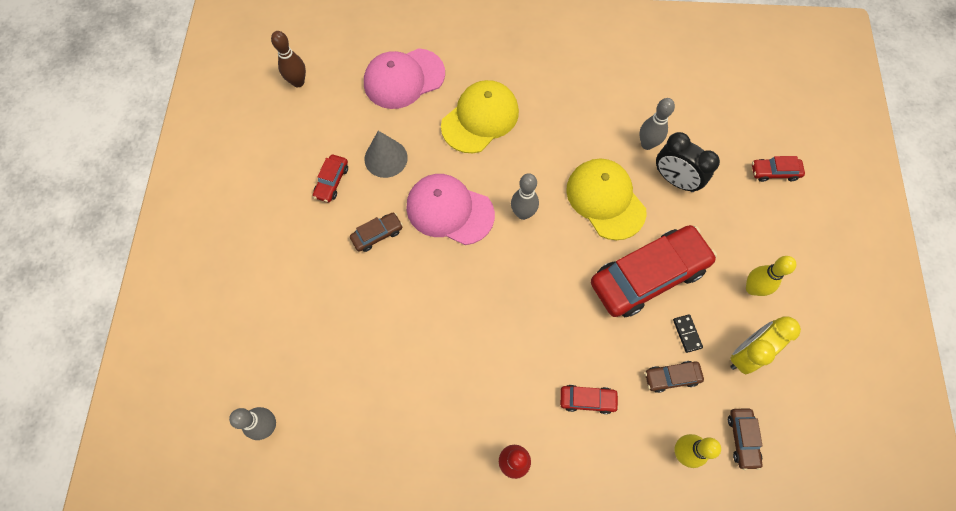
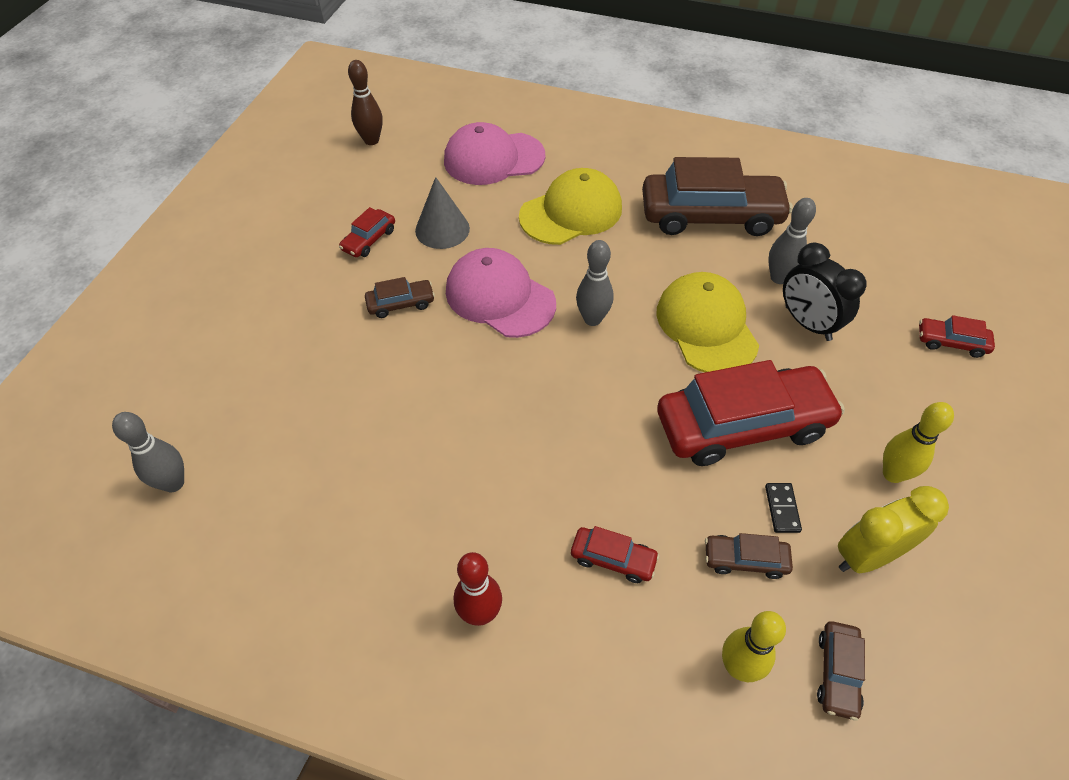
camera: 15 degrees right, 15 degrees down
(586, 98) = (710, 216): none -> brown car

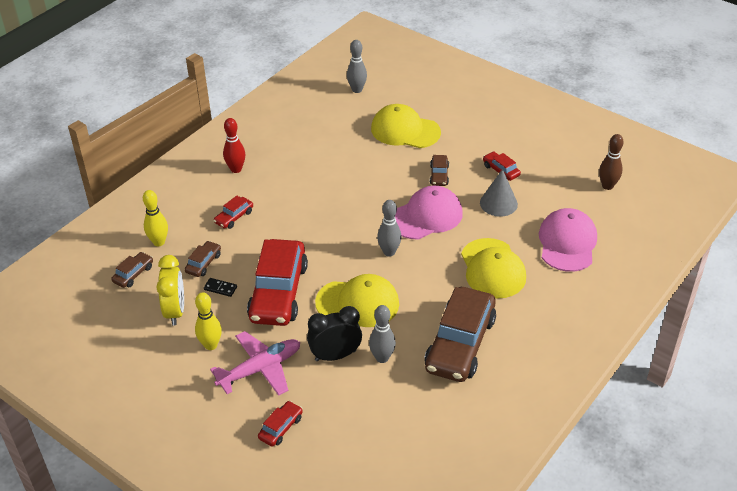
camera: 110 degrees right, 10 degrees down
(294, 373) = (405, 130): none -> yellow cap
(837, 673) = (133, 274): brown car -> brown car turned 90 degrees clockwise
(886, 396) = (260, 369): none -> pink plane

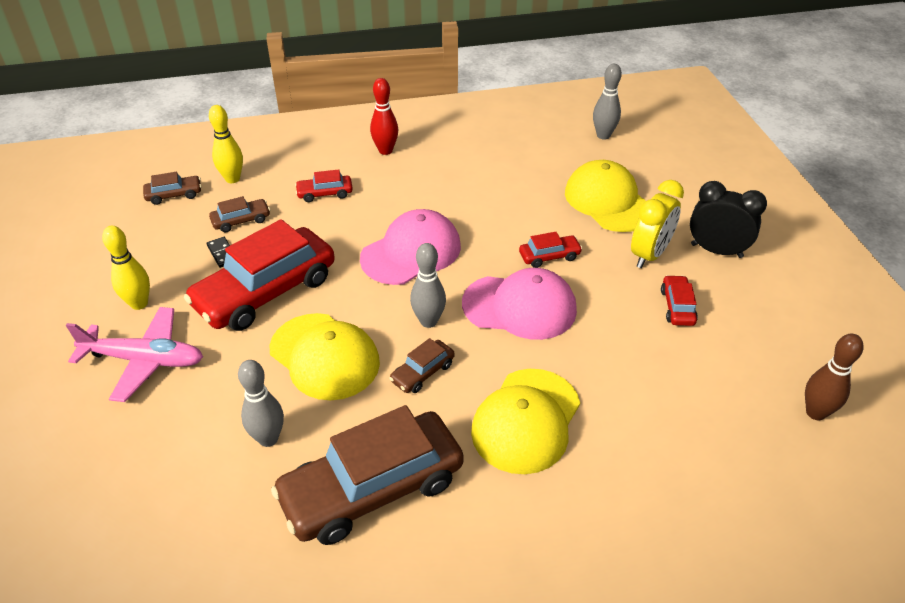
camera: 40 degrees right, 0 degrees up
(175, 311) = (157, 250): yellow clock -> yellow clock (649, 255)
(281, 428) = (74, 440): red car -> red car (549, 256)
(335, 355) = (227, 399): black clock -> black clock (716, 251)
(439, 175) = (591, 269): brown car -> brown car (422, 372)
(498, 203) = (628, 344): grey cone -> none
(567, 243) = (668, 453): pink cap -> pink cap (411, 252)

